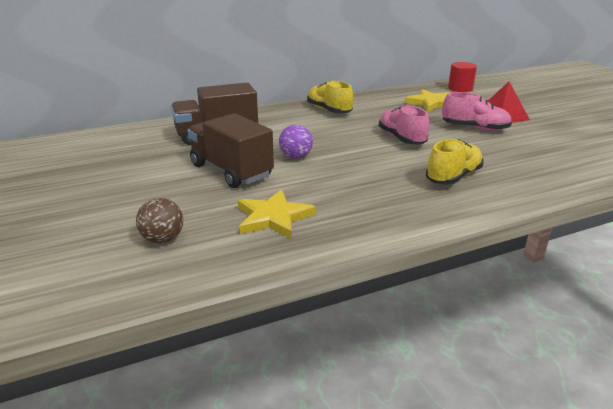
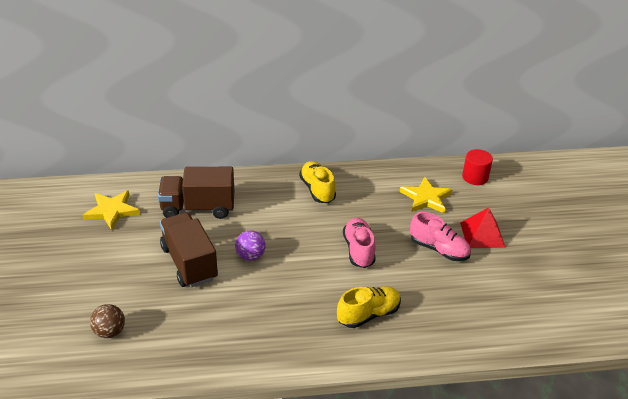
camera: 15 degrees right, 10 degrees up
(273, 217) = (197, 328): yellow star -> yellow star (112, 211)

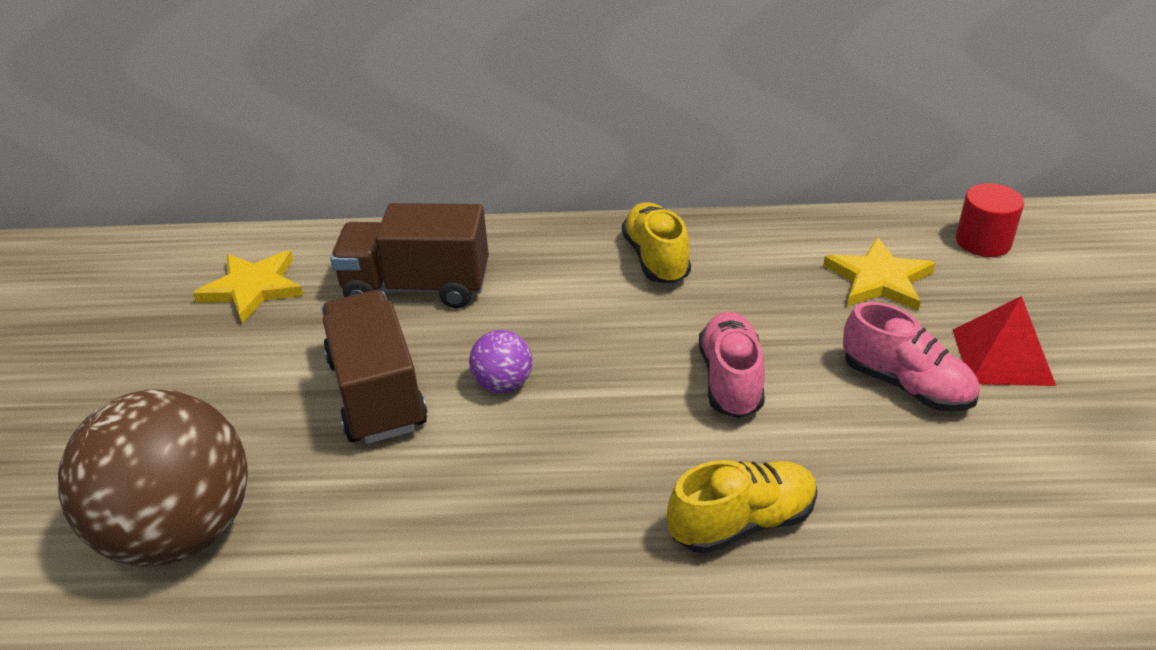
camera: 10 degrees right, 0 degrees up
(109, 332) = (180, 532): brown ball -> brown ball, size x2.34

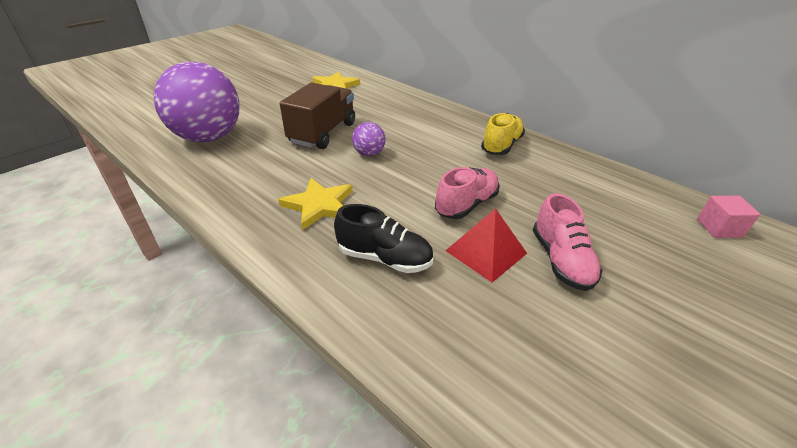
camera: 40 degrees right, 0 degrees up
(180, 532) = (209, 137): brown ball -> purple ball
(416, 287) = (387, 110): brown truck -> none
(742, 523) = (384, 258): yellow shoe -> black shoe
(879, 279) = (615, 210): yellow star -> yellow star (319, 205)
(983, 242) = (719, 228): red cylinder -> pink cube
(1002, 357) = (649, 285): red pyramid -> red pyramid (486, 252)

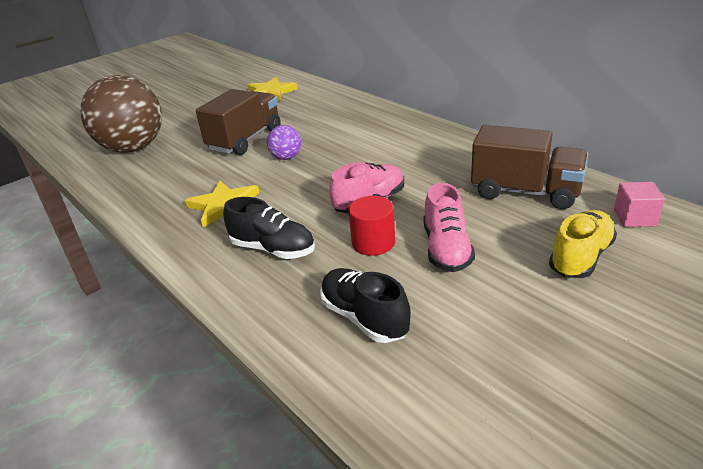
camera: 10 degrees right, 5 degrees down
(209, 137) = (133, 148): purple ball -> brown ball
(486, 252) = (373, 243): red pyramid -> red cylinder
(501, 146) = (429, 145): yellow shoe -> yellow shoe (580, 257)
(508, 346) = (364, 318): none -> black shoe
(609, 198) = (525, 192): none -> brown truck

